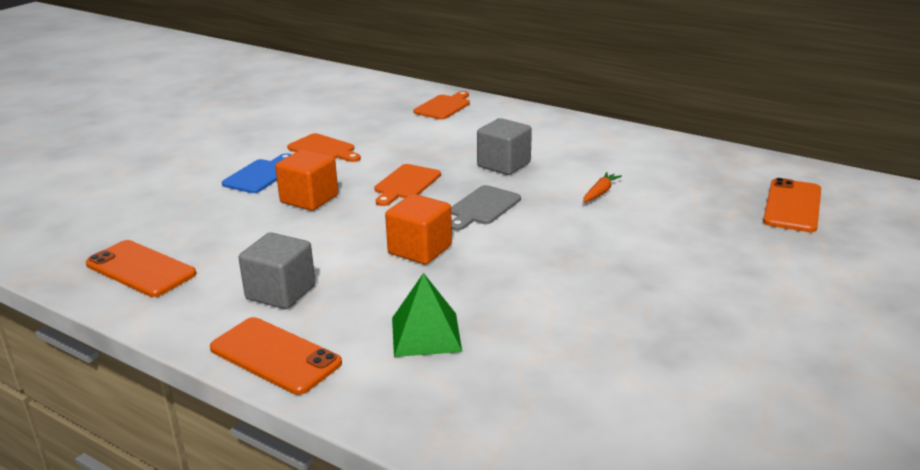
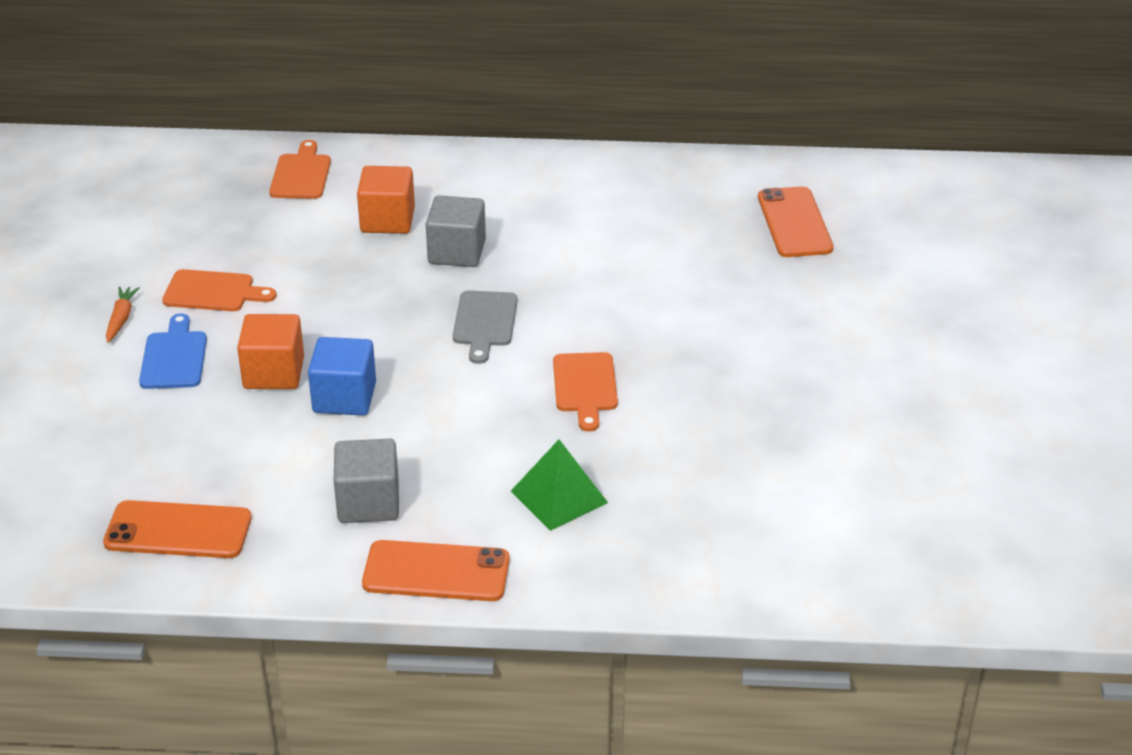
camera: 30 degrees left, 10 degrees up
(338, 224) = (344, 398): none -> blue cube
(406, 184) = (368, 316): orange cutting board -> orange cutting board (585, 386)
(420, 249) = (465, 401): orange cube -> orange cube (387, 220)
(600, 192) = (594, 262): orange carrot -> orange carrot (121, 319)

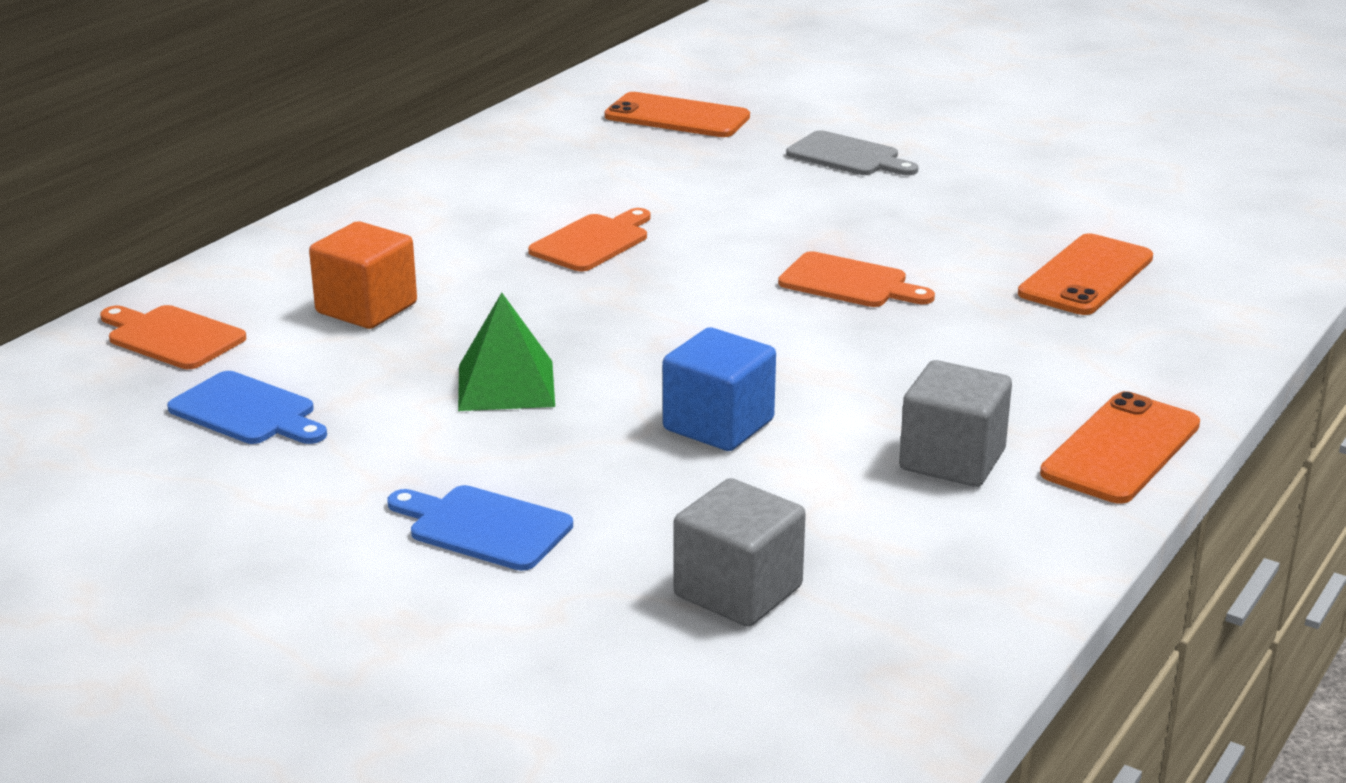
camera: 60 degrees left, 10 degrees down
(121, 319) = (332, 550): orange carrot -> none
(178, 531) = (896, 612): orange phone -> orange phone (1086, 276)
(213, 292) = (363, 462): orange cutting board -> orange cutting board (593, 242)
(239, 233) = (247, 411): none -> blue cutting board
(274, 373) = (610, 460): orange cube -> none
(457, 252) = (496, 285): grey cube -> grey cube (738, 591)
(484, 322) = (662, 305): grey cutting board -> grey cutting board (847, 156)
(559, 496) = (1037, 346): green pyramid -> green pyramid (506, 385)

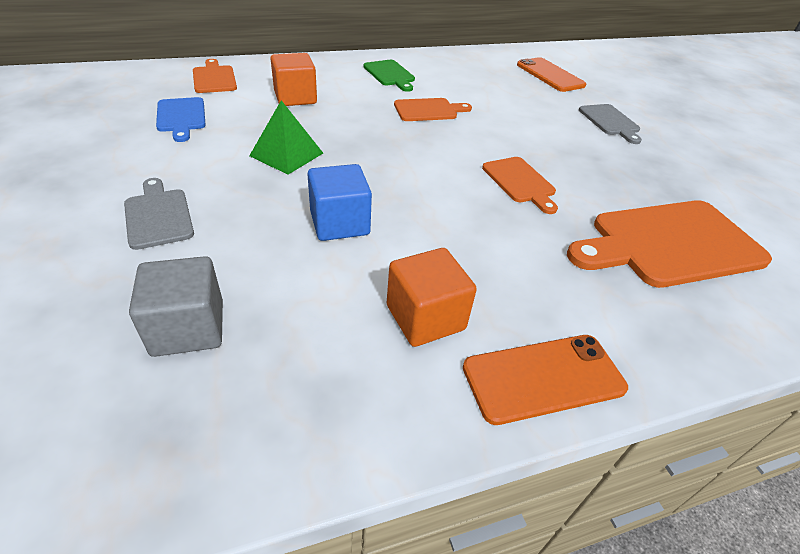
camera: 35 degrees right, 15 degrees up
(444, 212) = (390, 74): none -> green cutting board
(484, 527) = (158, 216): blue cutting board -> grey cutting board
(952, 460) = (425, 317): grey cube -> orange cube
(1086, 276) = (670, 244): orange phone -> orange cutting board

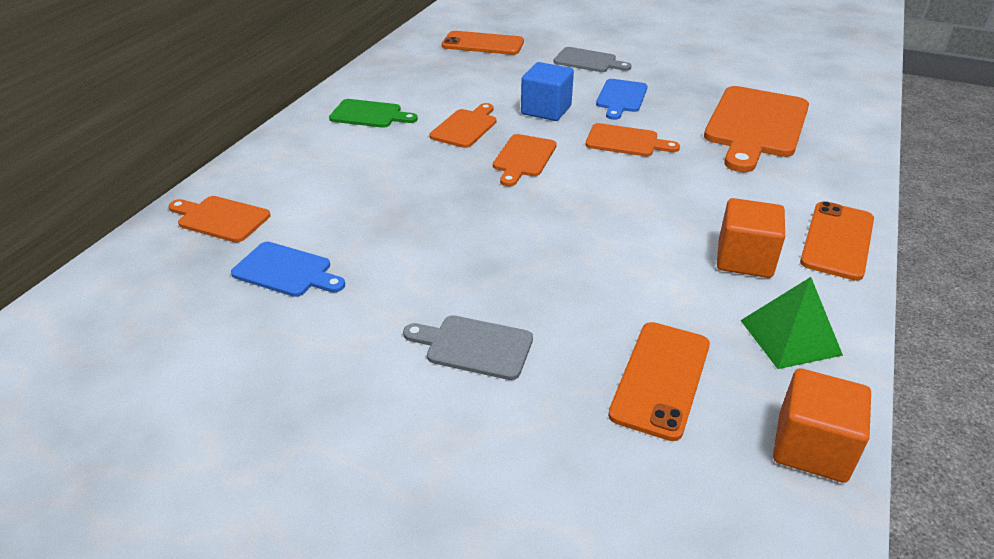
camera: 45 degrees left, 5 degrees down
(188, 328) = (661, 379): grey cube -> orange phone
(286, 154) = (449, 233): green pyramid -> green pyramid (790, 337)
(295, 98) = (342, 185): orange cube -> orange cube (811, 447)
(339, 223) = (593, 249): blue cube -> blue cube (546, 110)
(423, 147) = (523, 158): none -> orange cutting board
(583, 156) = (621, 98): none -> blue cutting board

